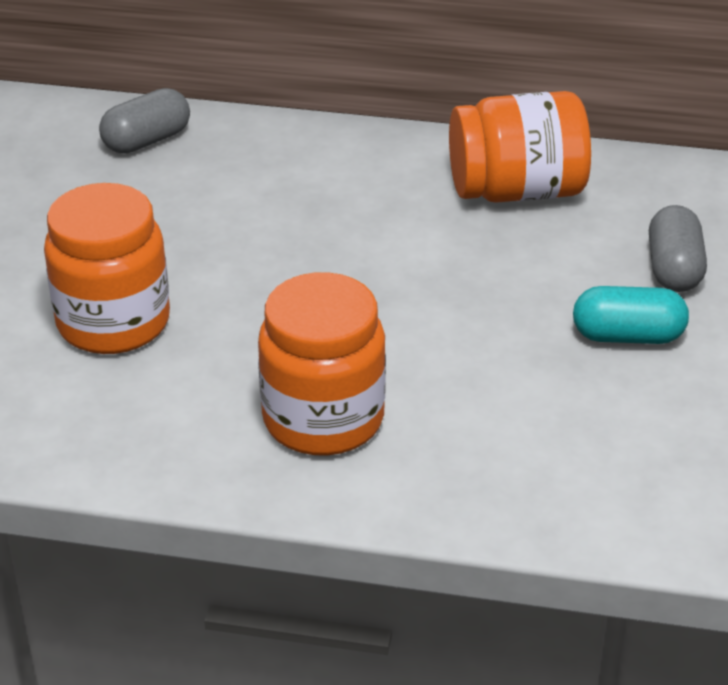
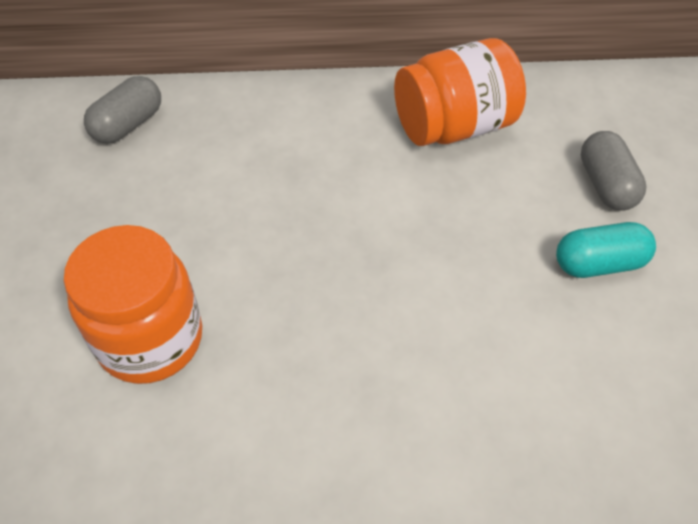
camera: 15 degrees left, 15 degrees up
(323, 419) = (377, 417): orange jar -> none

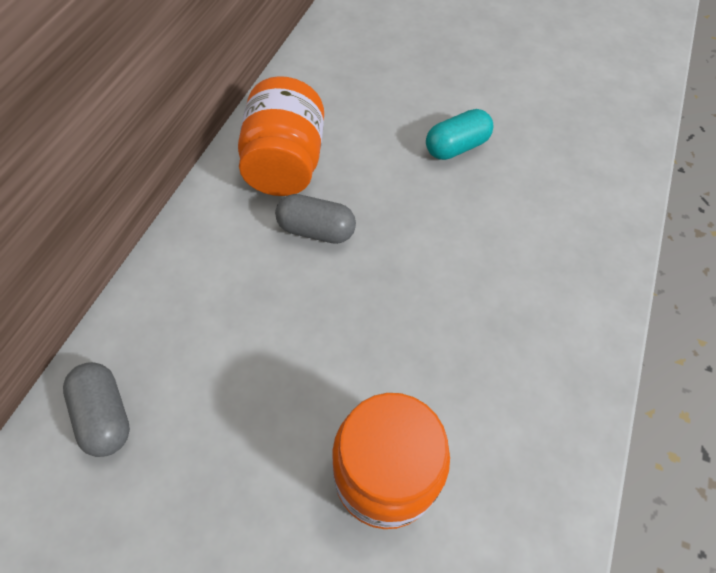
camera: 65 degrees left, 5 degrees up
(598, 263) = (456, 147): turquoise capsule -> turquoise capsule turned 45 degrees clockwise
(605, 184) = (394, 109): grey capsule -> grey capsule (316, 230)

